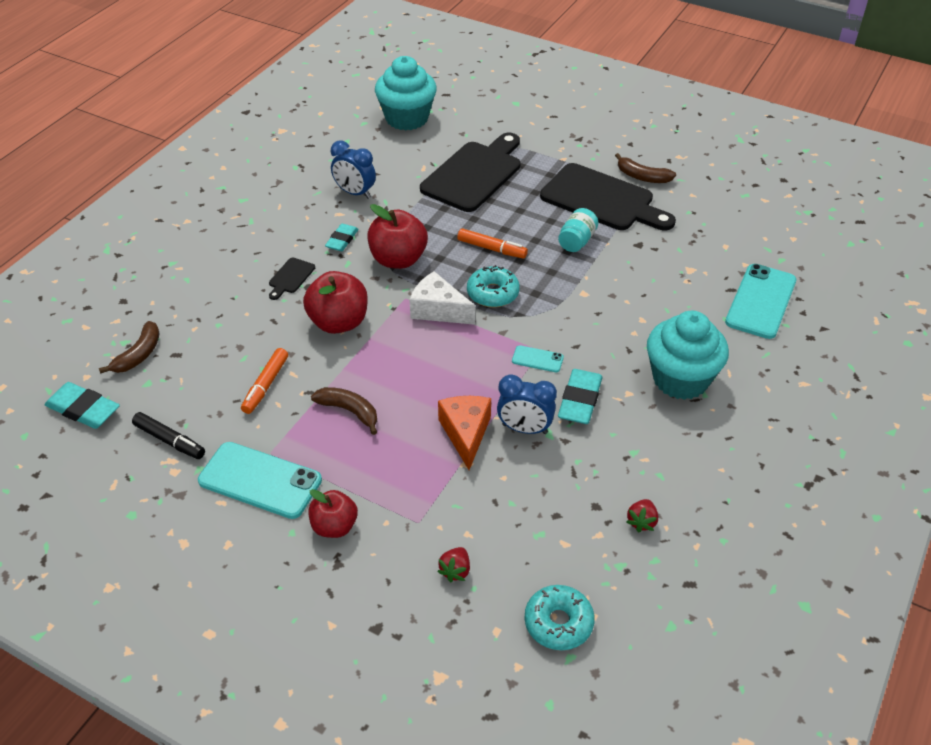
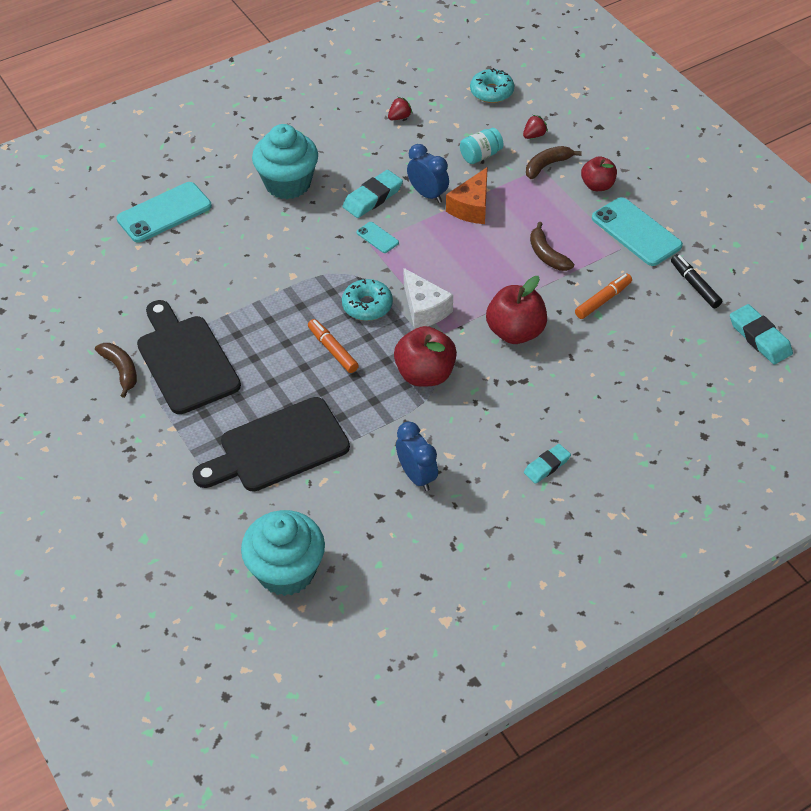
camera: 150 degrees left, 5 degrees up
(139, 355) = (702, 370): brown banana -> brown banana (547, 165)
(290, 277) = (535, 396): black cutting board -> none
(342, 240) = (464, 419): turquoise eraser -> turquoise eraser (547, 466)
(577, 241) = (251, 326): turquoise jar -> turquoise jar (480, 155)

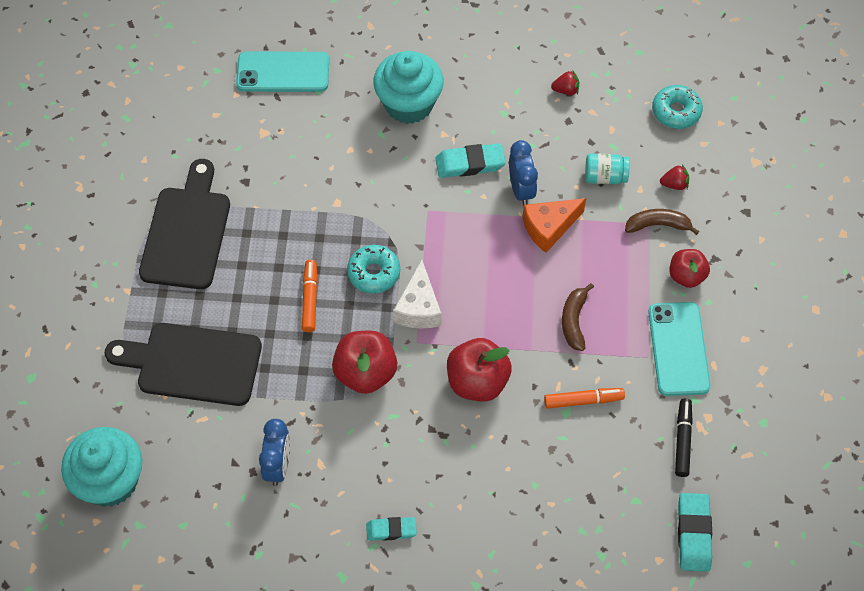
camera: 35 degrees right, 10 degrees up
(121, 370) = (131, 209): brown banana -> none
(377, 238) = (439, 208): turquoise phone -> none

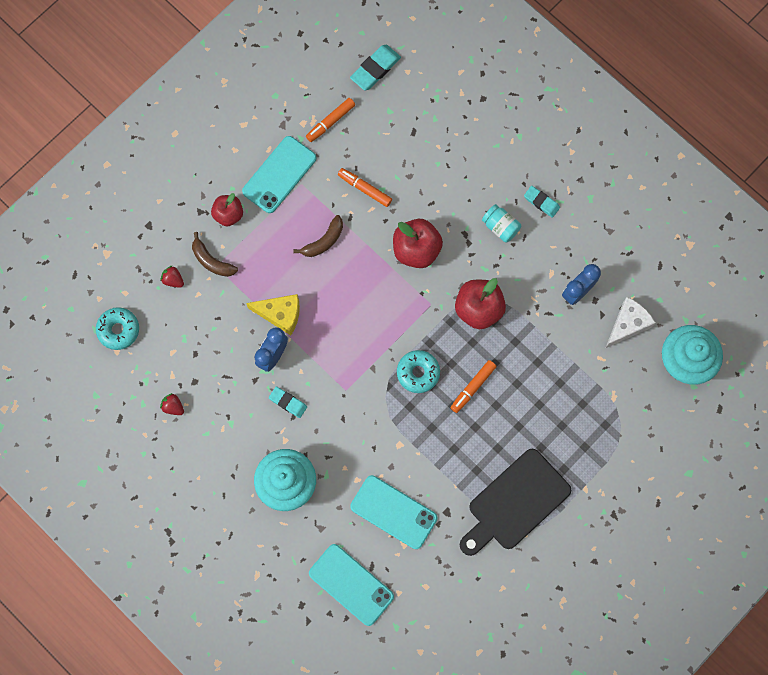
camera: 140 degrees left, 15 degrees up
(192, 364) = (580, 401): black cutting board -> none
(294, 148) = (393, 512): none -> turquoise phone
(418, 308) = (410, 326): white cheese -> white cheese (627, 325)
(470, 163) = (288, 402): turquoise eraser -> turquoise eraser, size x0.65
(549, 228) = (280, 314): orange cheese -> yellow cheese
(605, 177) = (211, 321): turquoise jar -> turquoise jar (500, 227)
(683, 440) = (330, 122): black marker -> orange marker

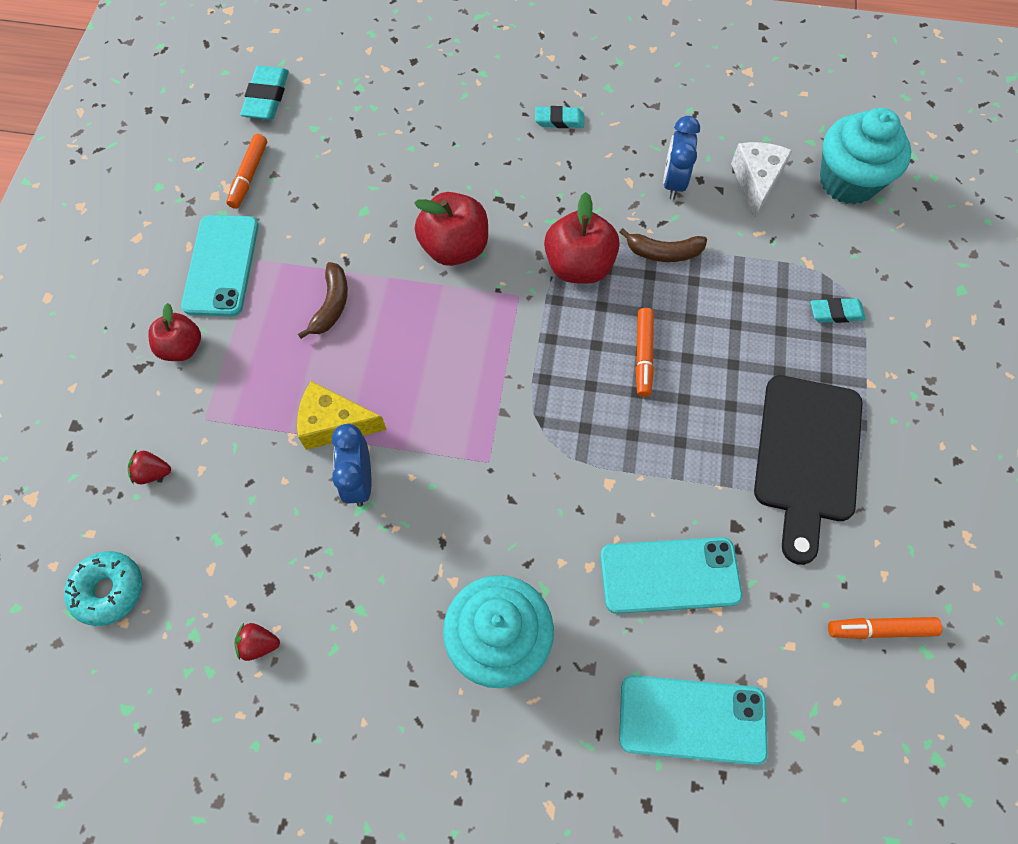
camera: 35 degrees left, 10 degrees down
(212, 261) = (194, 416): brown banana -> brown banana (663, 252)
(280, 314) = (334, 424): yellow cheese -> yellow cheese turned 150 degrees counterclockwise
(288, 402) = (422, 528): turquoise eraser -> turquoise eraser (836, 313)
(365, 189) = (342, 220): orange marker -> orange marker (880, 629)
(418, 373) = (564, 381): turquoise donut -> none
(500, 227) = (534, 169): turquoise jar -> none

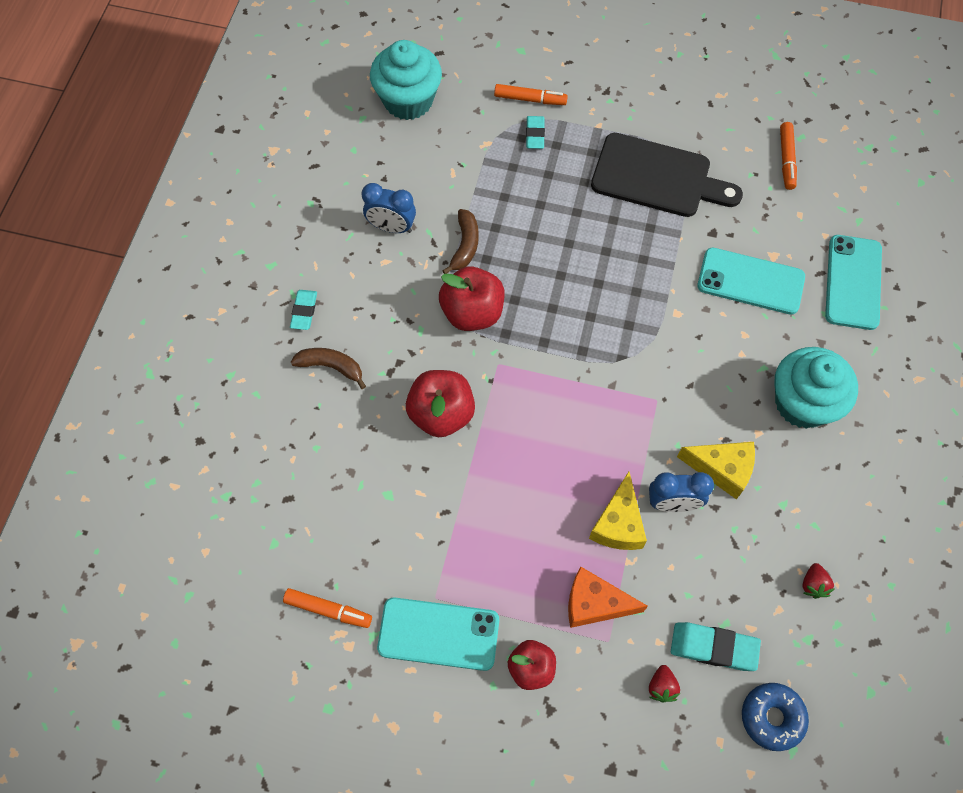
camera: 85 degrees left, 0 degrees up
(109, 590) = (772, 717): turquoise donut -> blue donut
(245, 404) = (594, 603): none -> orange cheese
(266, 97) = (222, 594): turquoise eraser -> turquoise eraser (713, 647)
(331, 305) = (495, 526): brown banana -> brown banana (331, 366)
(403, 536) = (722, 469): none -> yellow cheese
(643, 355) = (565, 274): orange marker -> orange marker (530, 99)
(669, 575) = (750, 281): turquoise phone -> turquoise phone turned 75 degrees counterclockwise
(756, 182) = (400, 165): white cheese -> none

